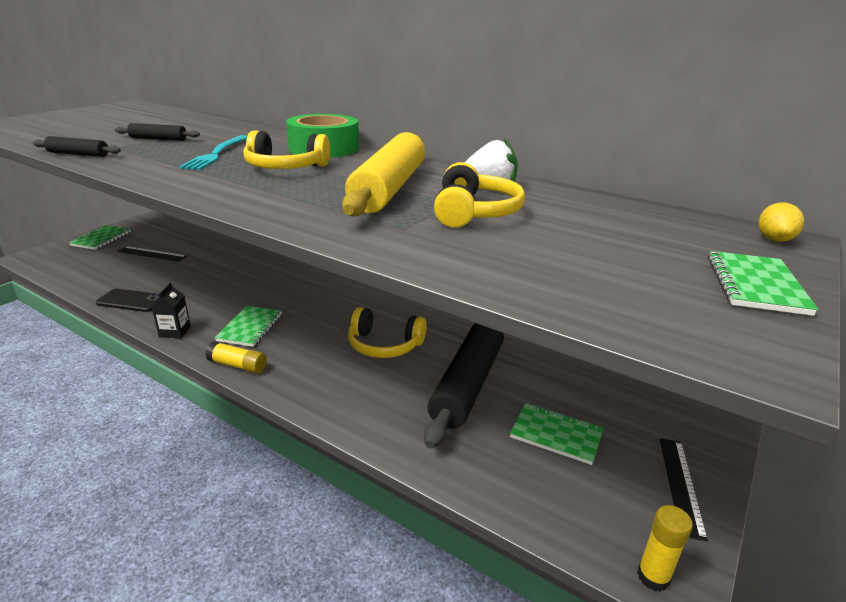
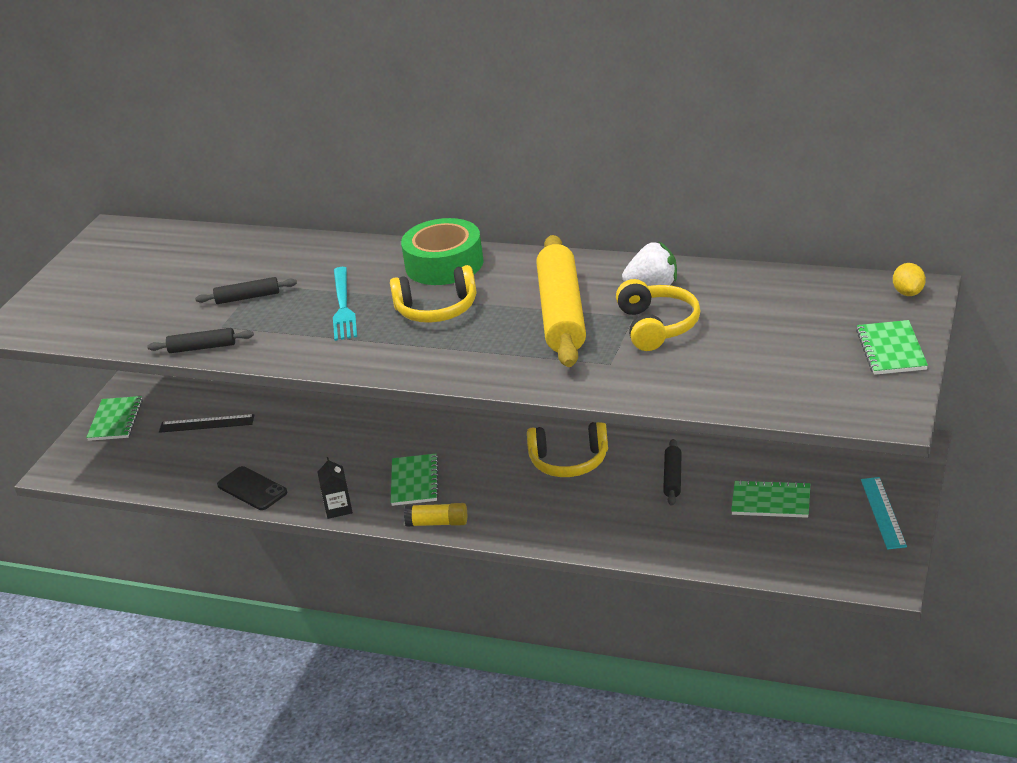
camera: 10 degrees left, 5 degrees up
(131, 301) = (252, 489): black phone -> black phone turned 45 degrees clockwise
(467, 384) = (672, 478): black rolling pin -> black rolling pin, size x0.45
(653, 577) = (870, 581): yellow glue stick -> none
(681, 485) = (883, 512): black ruler -> turquoise ruler

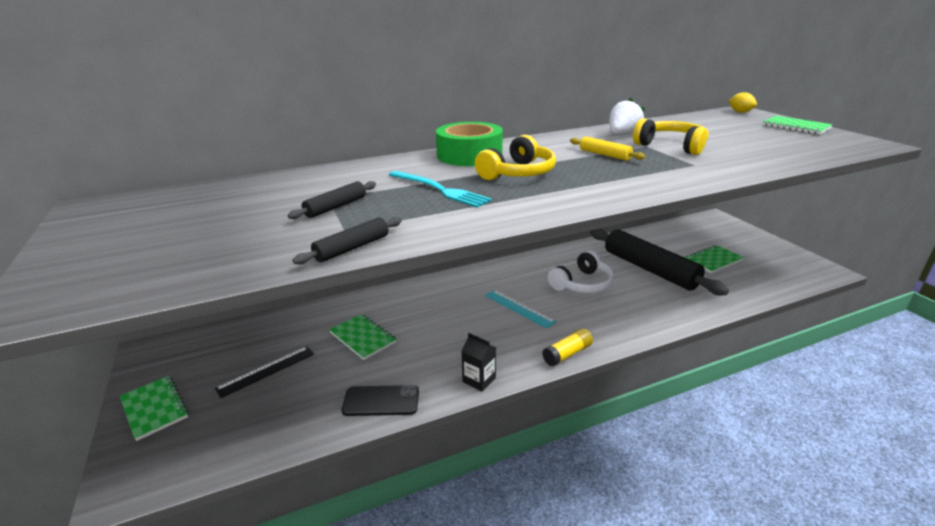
camera: 45 degrees left, 5 degrees down
(414, 481) = (507, 336): green notebook -> green notebook (363, 337)
(562, 313) = (604, 155): yellow rolling pin -> yellow rolling pin, size x0.45
(569, 461) = (582, 284): yellow headphones -> white headphones
(672, 478) = (649, 269): black rolling pin -> black rolling pin, size x2.22
(883, 512) = (763, 245): turquoise ruler -> turquoise ruler (519, 308)

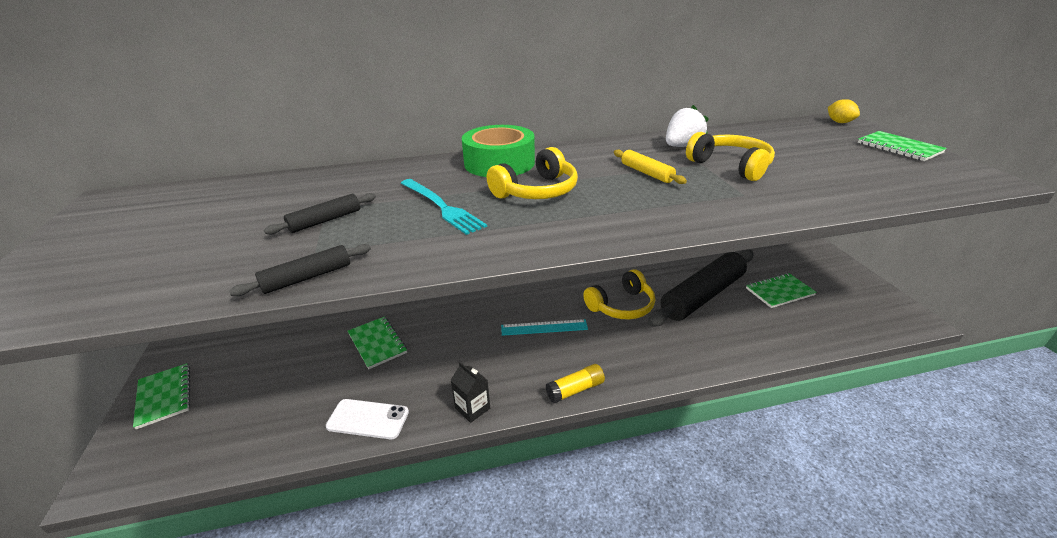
camera: 10 degrees right, 5 degrees up
(266, 371) = (275, 369): black ruler -> none
(381, 401) = (368, 419): black phone -> white phone
(519, 308) = (544, 327): turquoise ruler -> turquoise ruler turned 60 degrees counterclockwise
(582, 284) = (621, 306): white headphones -> yellow headphones
(649, 269) = (702, 295): black rolling pin -> black rolling pin turned 75 degrees clockwise

